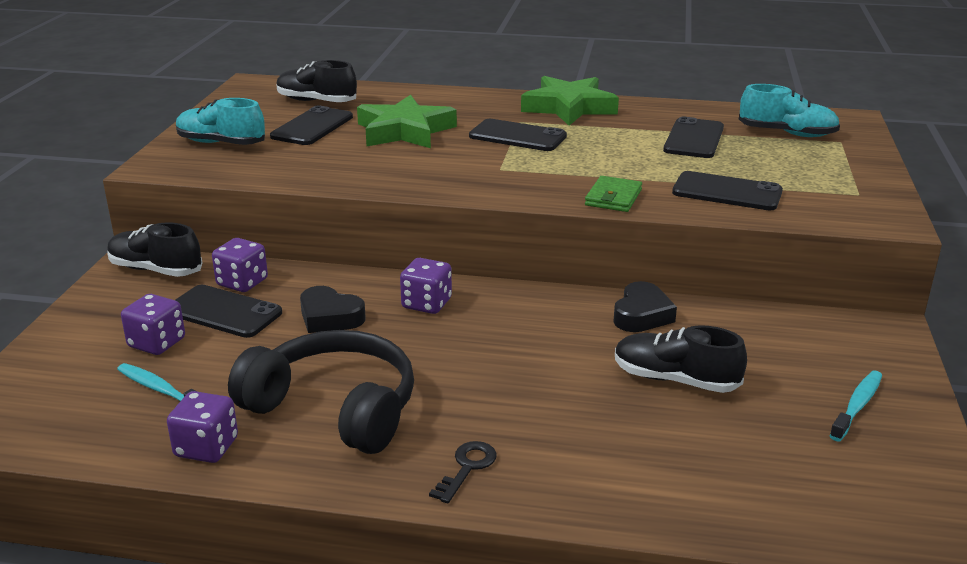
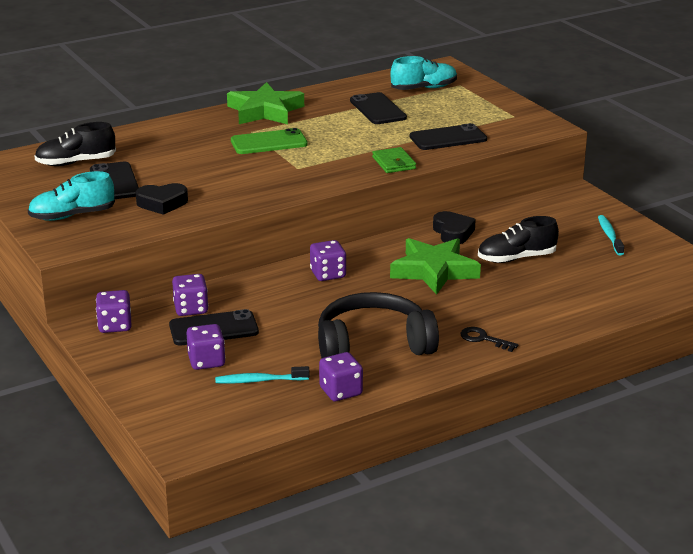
camera: 40 degrees left, 0 degrees up
(156, 270) = (115, 325): black shoe -> purple dice
(330, 317) = (284, 304): black heart -> black heart (162, 203)
(404, 131) = (187, 163): green star -> green star (434, 271)
(467, 467) = (483, 339): black key -> black key turned 45 degrees counterclockwise
(517, 136) = (269, 142): black phone -> green phone

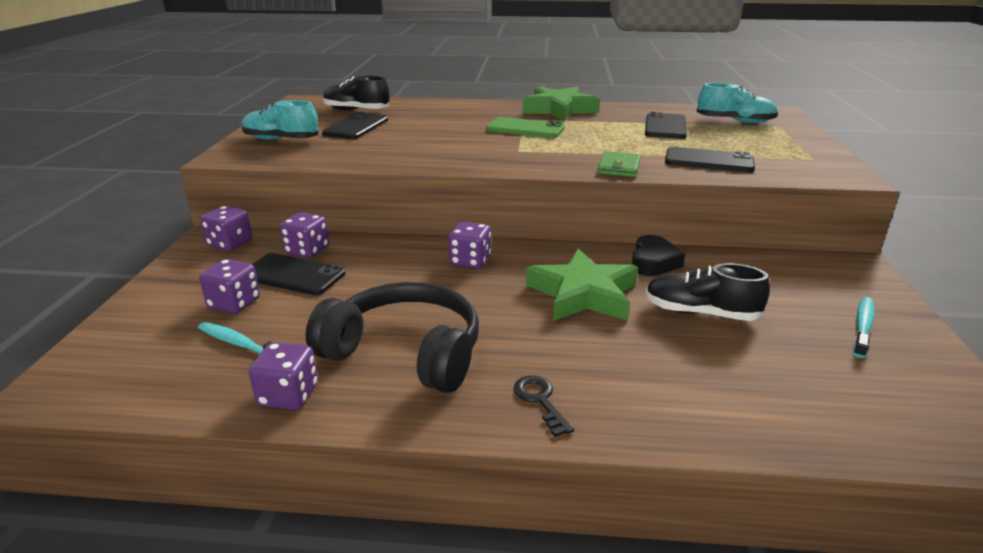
camera: 35 degrees right, 0 degrees up
(162, 203) = (359, 148): black heart -> none

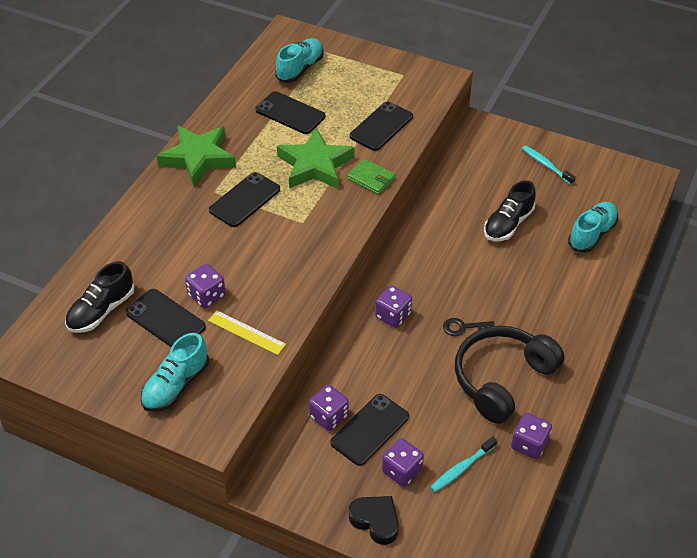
camera: 70 degrees left, 20 degrees up
(230, 244) = (288, 472): purple dice -> purple dice (207, 295)
(354, 152) = (246, 332): none -> yellow ruler
(525, 129) = (245, 200): green phone -> black phone
(540, 400) = (568, 328): black key -> black key (463, 327)
(583, 294) = (465, 269): green star -> green star (315, 165)
(653, 262) = (437, 217): black heart -> black heart (375, 521)
(772, 395) = (592, 234): none -> turquoise shoe

